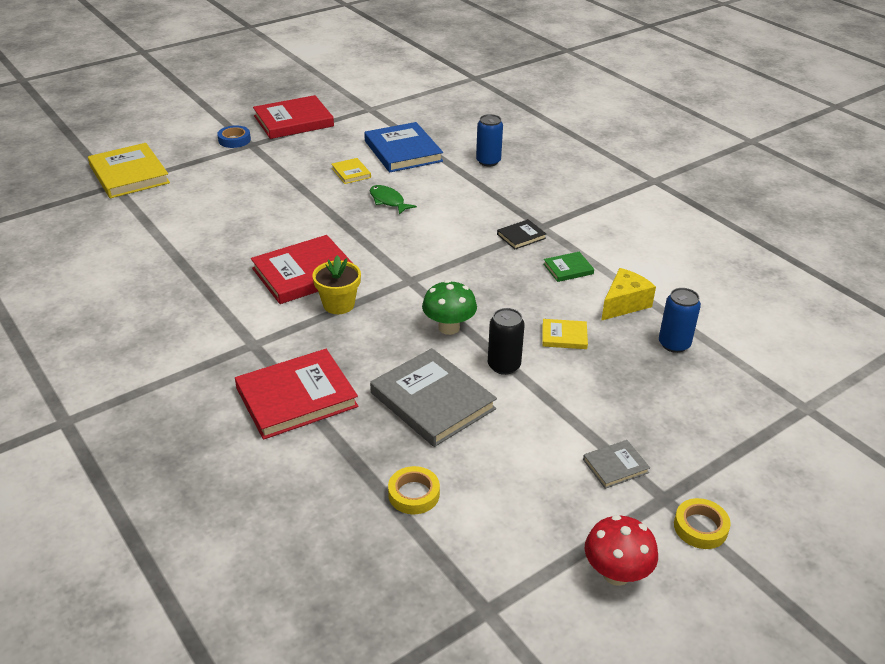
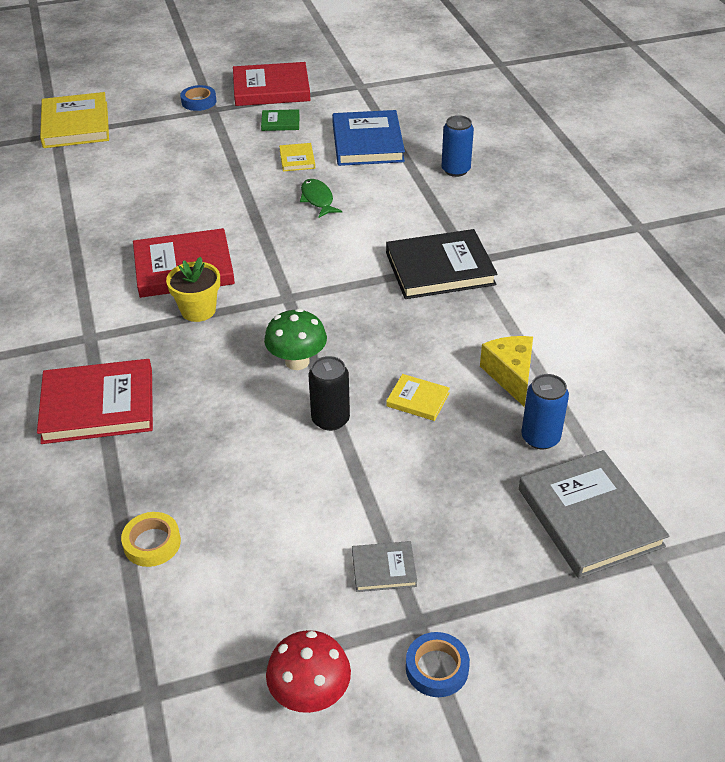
camera: 20 degrees right, 5 degrees up
(432, 401) = (231, 442): grey book -> grey book (589, 517)
(521, 236) = (440, 268): black book -> black book, size x2.08
(568, 269) = (470, 319): green book -> green book (280, 122)
(624, 304) = (510, 375): yellow cheese -> yellow cheese turned 75 degrees counterclockwise
(700, 527) = (437, 668): yellow tape -> blue tape

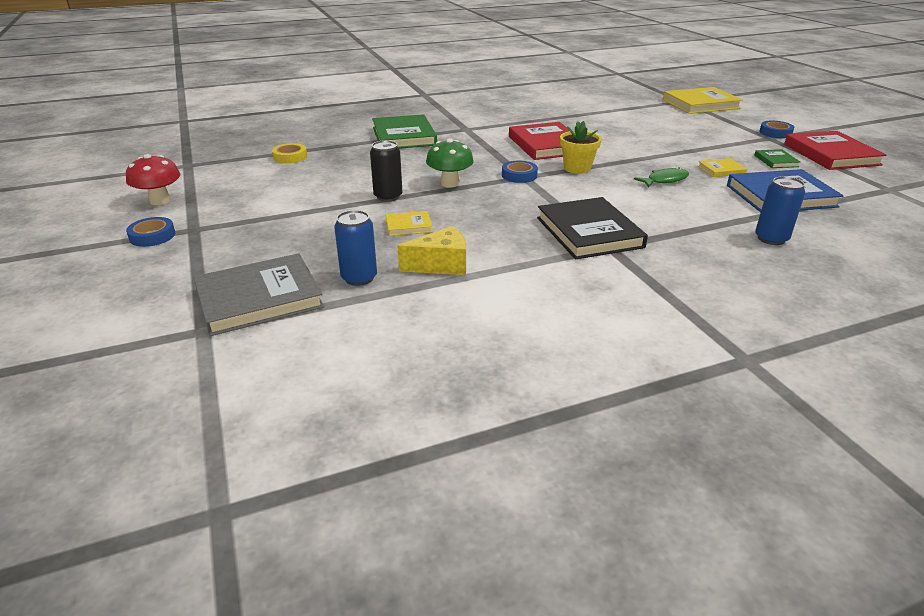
camera: 85 degrees right, 10 degrees down
(98, 405) = (404, 136): red book -> green book
(198, 310) = (500, 152): yellow flower pot -> yellow flower pot (577, 168)
(283, 301) = (519, 175): none -> blue tape
(384, 568) = (242, 218): grey book -> none
(418, 400) = (408, 226): yellow book -> yellow book turned 60 degrees clockwise

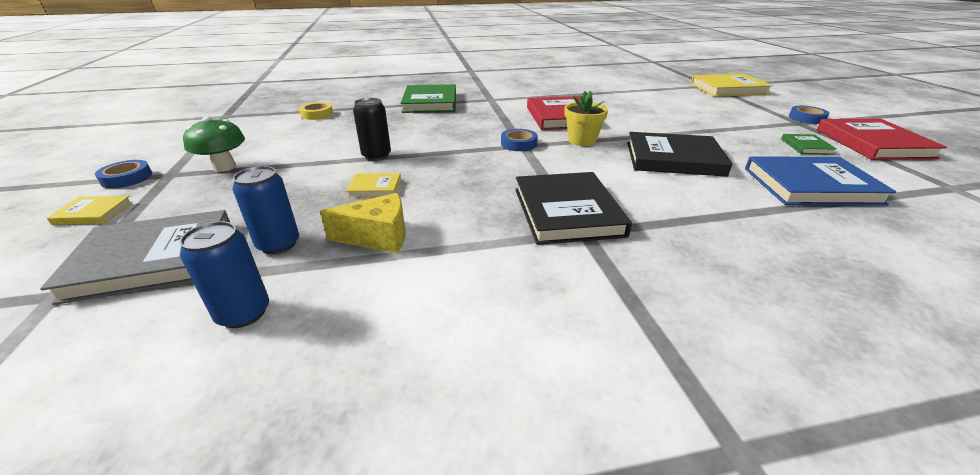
camera: 10 degrees right, 0 degrees up
(160, 201) = (170, 145): red mushroom -> none
(450, 183) = (445, 147): green mushroom -> green mushroom (224, 167)
(664, 180) = (673, 159): green fish -> black book
(721, 170) = (740, 152): yellow book -> yellow book (93, 213)
(771, 239) = (795, 240): blue can -> blue can (243, 313)

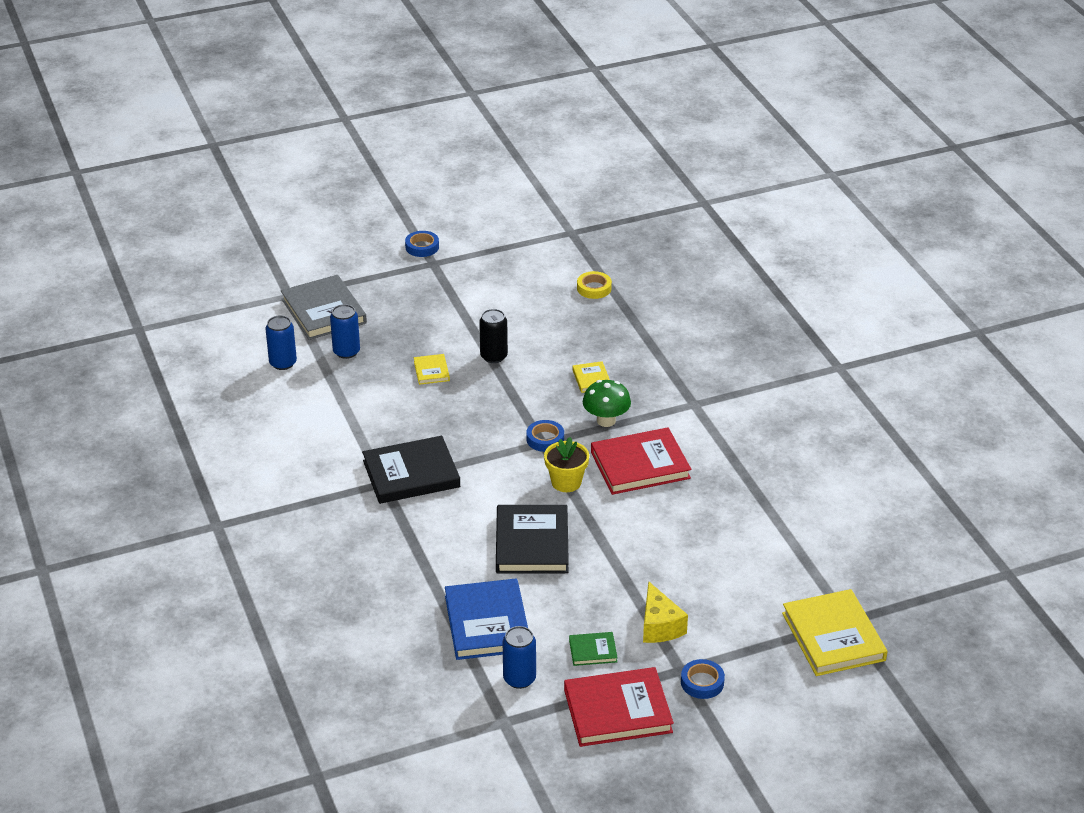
camera: 80 degrees right, 5 degrees up
(93, 213) = (370, 260): yellow book -> yellow book (591, 379)
(224, 167) = (451, 283): green mushroom -> green mushroom (606, 420)
(378, 237) = (361, 390): yellow cheese -> yellow cheese (659, 626)
(430, 102) = (663, 358): green book -> none
(879, 176) = (519, 679): none -> blue can

